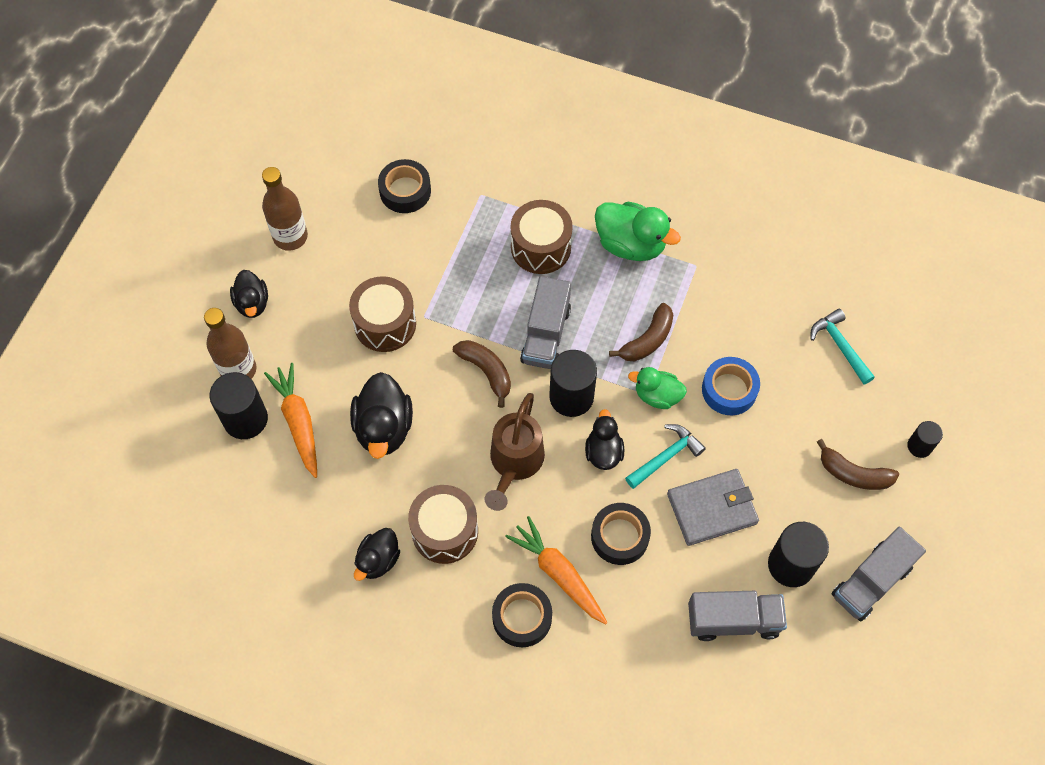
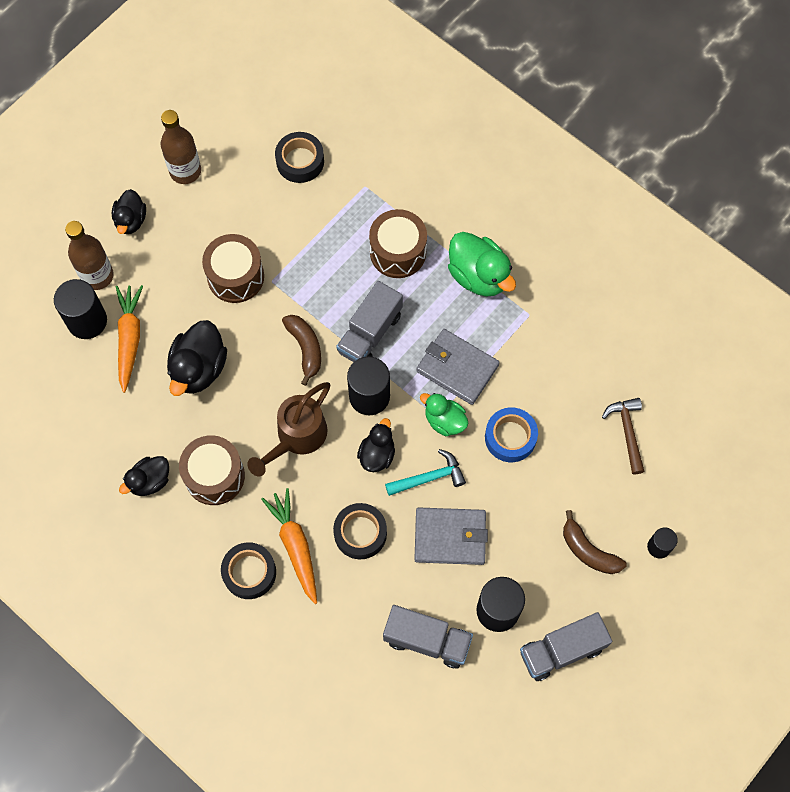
camera: 20 degrees right, 5 degrees up
(647, 340) = (457, 368): brown banana -> grey wallet
(840, 346) = (627, 432): turquoise hammer -> brown hammer

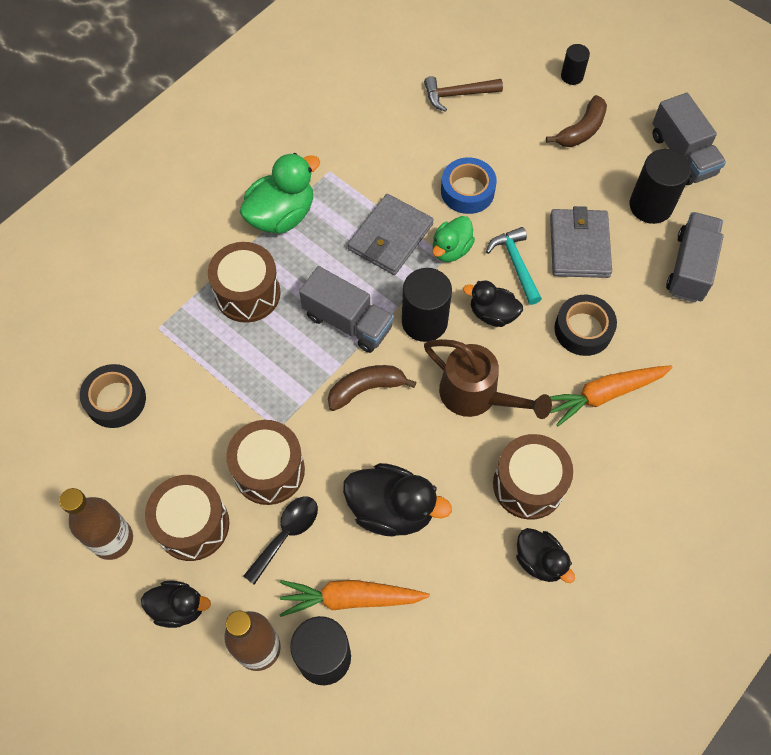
camera: 90 degrees left, 5 degrees down
(182, 291) = (286, 534): none -> black spoon
(194, 225) = (193, 525): none -> brown drum
(249, 572) = (640, 442): black tape -> none

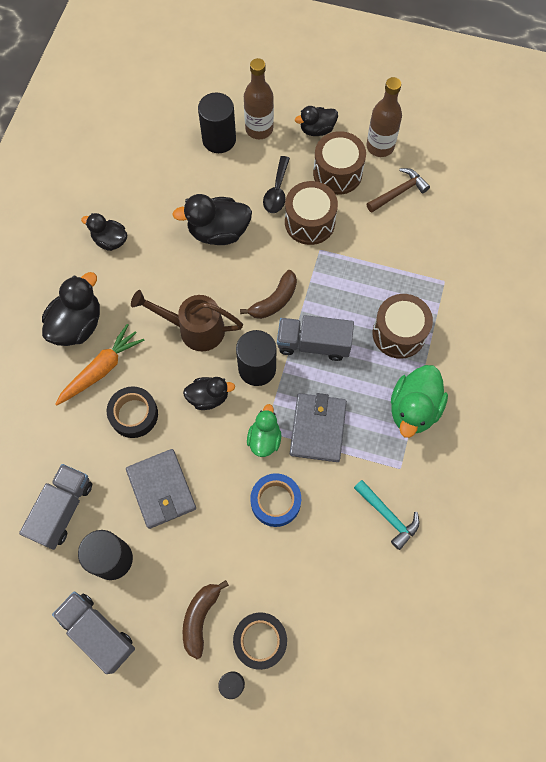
camera: 155 degrees right, 5 degrees up
(115, 400) = (437, 223): black tape -> black tape (260, 640)
(350, 598) = (219, 174): orange carrot -> none
(457, 95) = (331, 606): brown hammer -> brown hammer (399, 192)
(516, 264) = (207, 449): turquoise hammer -> turquoise hammer (388, 516)
(528, 484) = (134, 284): brown drum -> none
(618, 461) = (77, 325): none -> black duck
(690, 267) = (62, 510): grey truck -> grey truck turned 150 degrees counterclockwise

